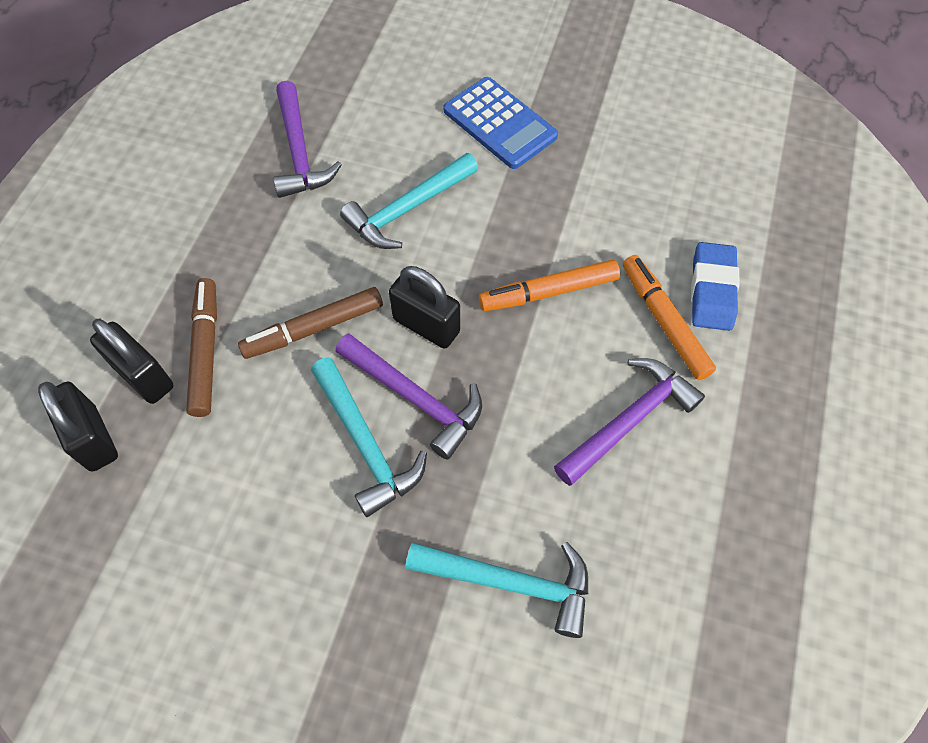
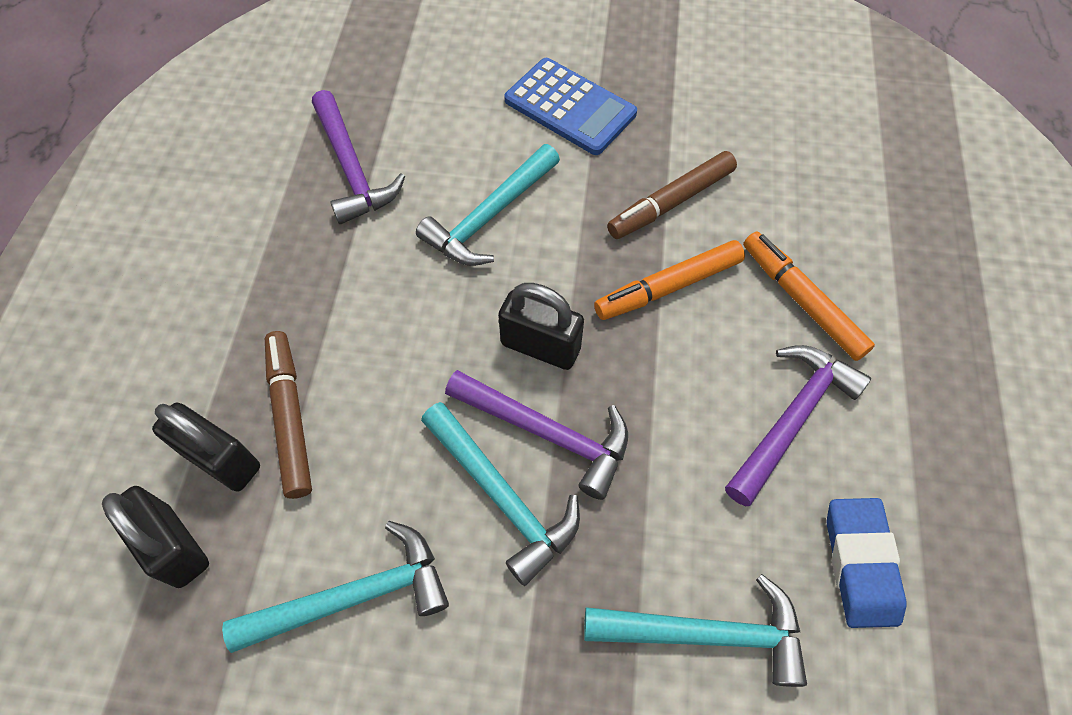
camera: 10 degrees left, 0 degrees up
(227, 502) = (354, 596): none -> turquoise hammer
(314, 328) = (412, 370): brown marker -> brown marker (671, 202)
(712, 290) = (843, 258): blue eraser -> blue eraser (860, 564)

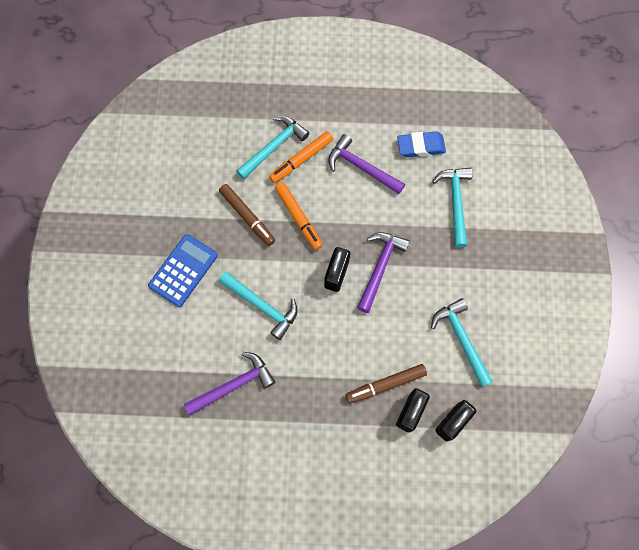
camera: 95 degrees left, 10 degrees up
(502, 496) = (411, 284): turquoise hammer -> turquoise hammer (274, 147)

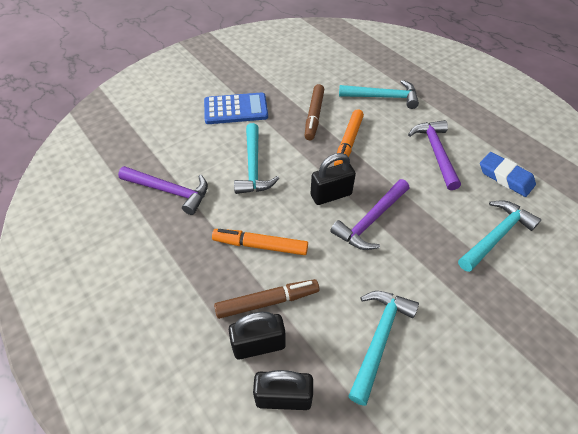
camera: 50 degrees right, 20 degrees down
(301, 160) = (393, 116): orange marker -> orange marker (260, 245)
(380, 267) = (371, 220): purple hammer -> purple hammer turned 150 degrees clockwise
(385, 384) = (267, 301): brown marker -> brown marker turned 135 degrees clockwise

